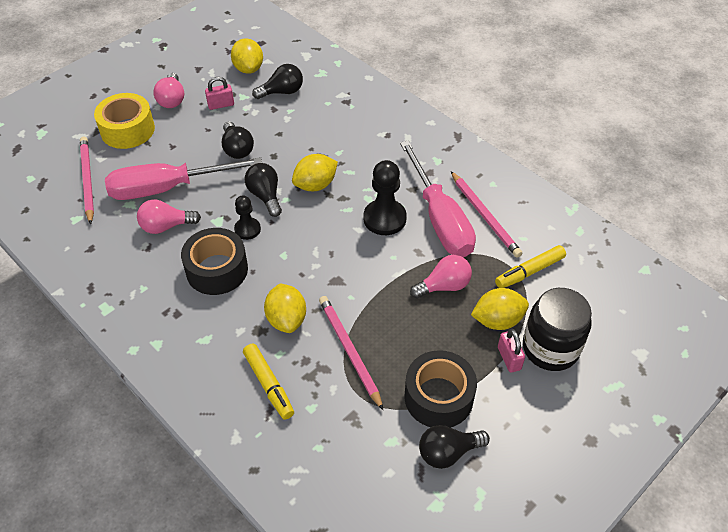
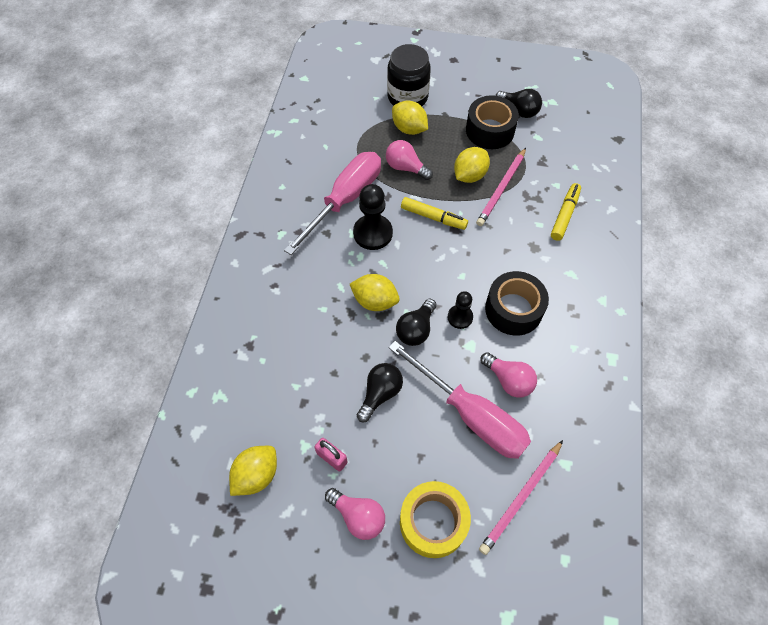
camera: 125 degrees left, 10 degrees up
(172, 99) = (358, 516): pink light bulb -> pink light bulb turned 75 degrees clockwise
(282, 92) = (273, 412): black light bulb -> none
(286, 319) = (511, 237): yellow lemon -> yellow lemon (469, 175)
(485, 216) = (321, 176): pink pencil -> none
(509, 358) = (432, 112): pink padlock -> none
(529, 272) = (354, 130): yellow marker -> yellow marker (433, 217)

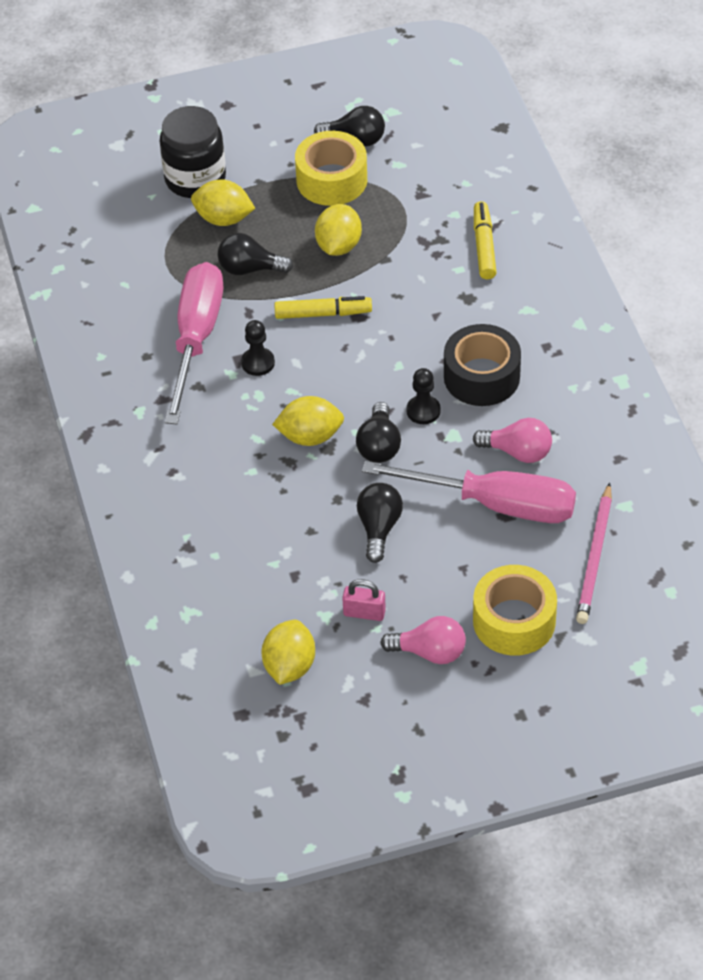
camera: 25 degrees left, 10 degrees down
(373, 233) = (258, 363): black pawn -> black pawn, size x0.60
(405, 168) = (250, 269): pink light bulb -> black light bulb
(490, 130) = (332, 180): black tape -> yellow tape
(501, 189) = (388, 246): pink pencil -> none

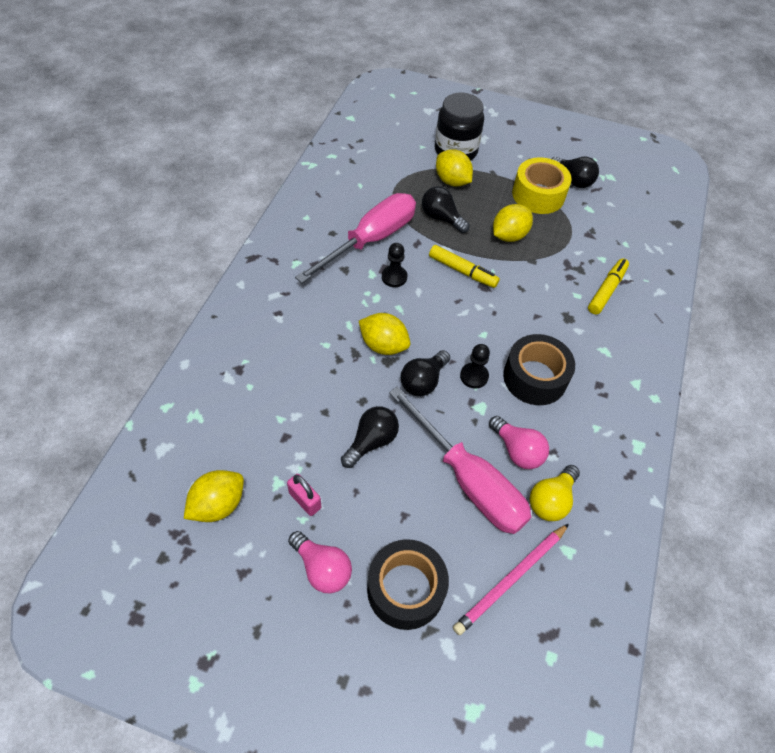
camera: 30 degrees right, 5 degrees up
(514, 621) = (405, 589): yellow tape -> black tape
(580, 474) = (551, 500): none -> yellow light bulb

